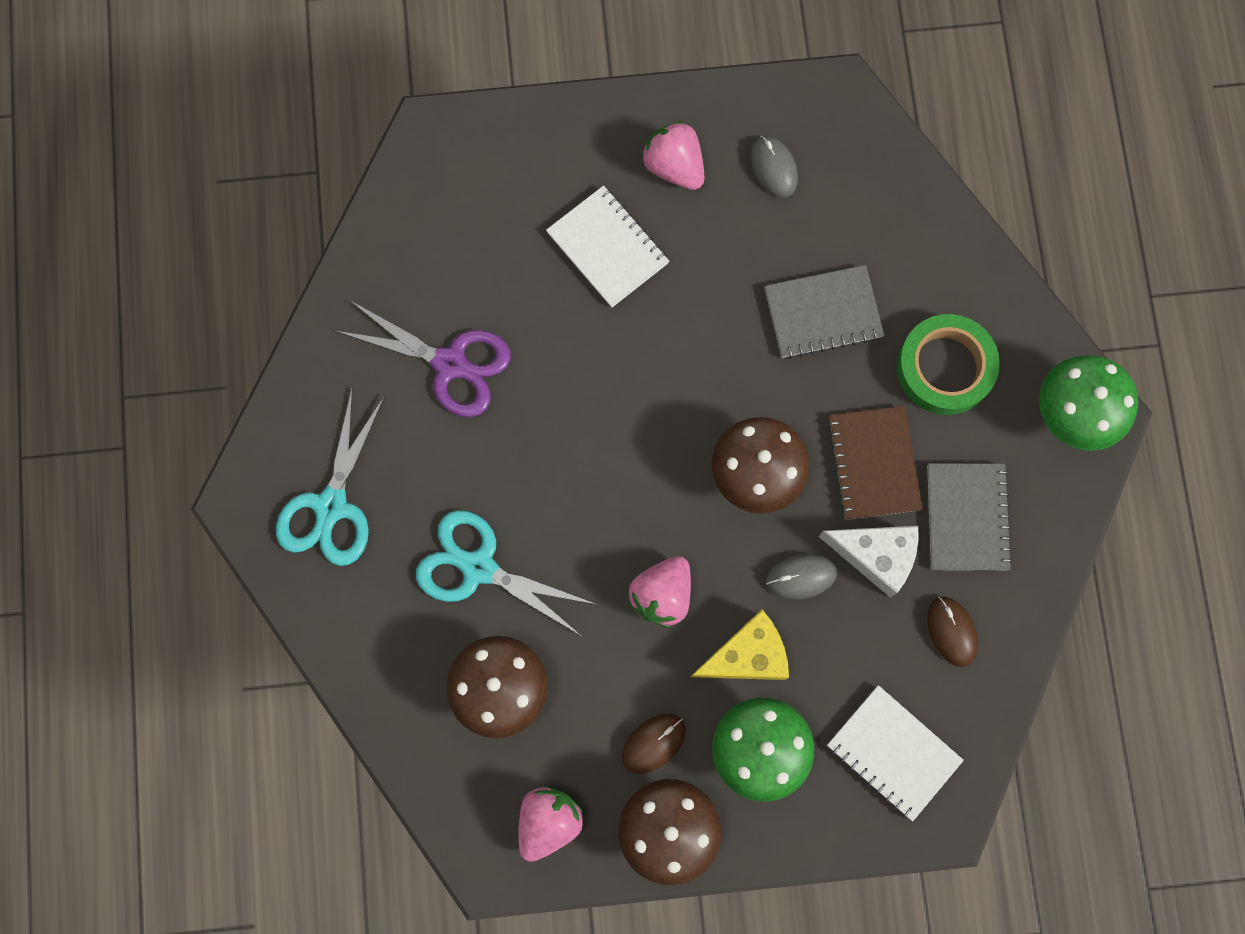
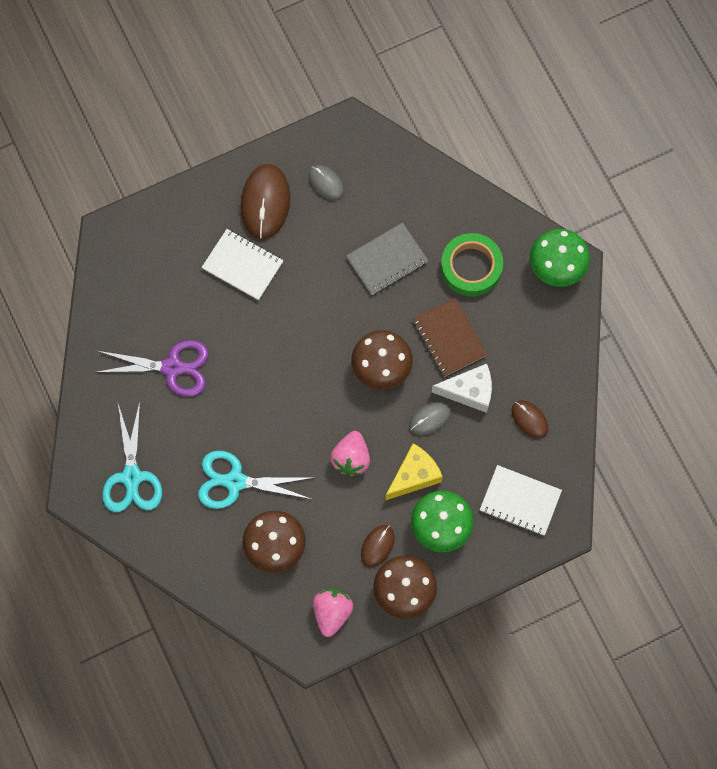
camera: 20 degrees left, 5 degrees down
(674, 166) = (265, 202): pink strawberry -> brown mouse
(967, 517) = (515, 350): grey notebook -> none

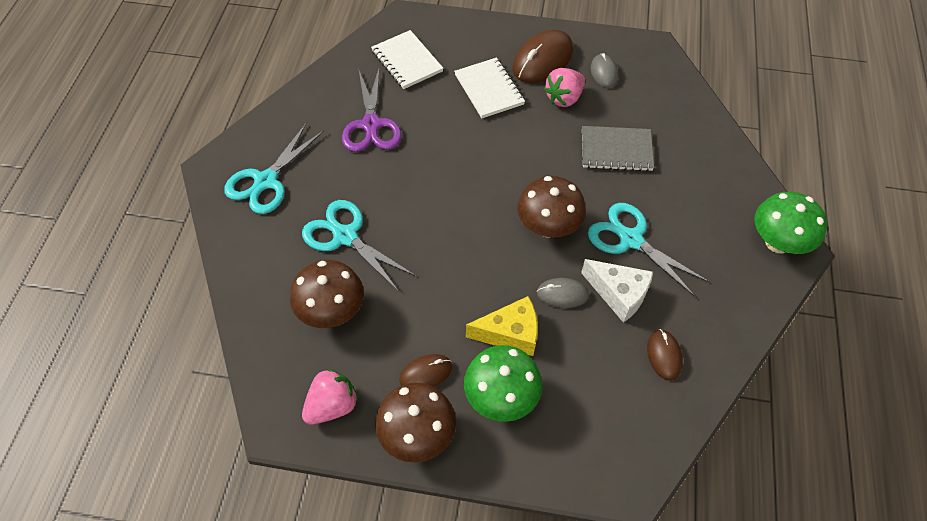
camera: 35 degrees right, 15 degrees down
(172, 367) = (371, 125): purple scissors -> purple scissors turned 45 degrees clockwise
(351, 459) = (462, 282): pink strawberry -> pink strawberry (564, 98)
(449, 338) = (630, 239): brown notebook -> turquoise scissors
(471, 267) = (691, 196): green tape -> none
(520, 501) = (602, 426): white notebook -> white notebook (407, 61)

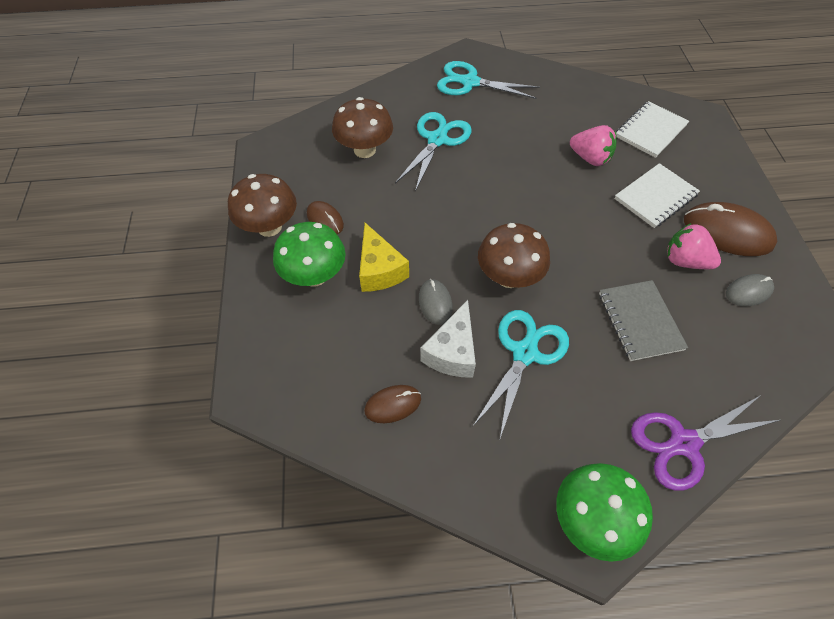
camera: 75 degrees right, 0 degrees up
(332, 405) = (284, 171): pink strawberry -> pink strawberry (590, 158)
(371, 125) = (560, 126): purple scissors -> purple scissors (683, 443)

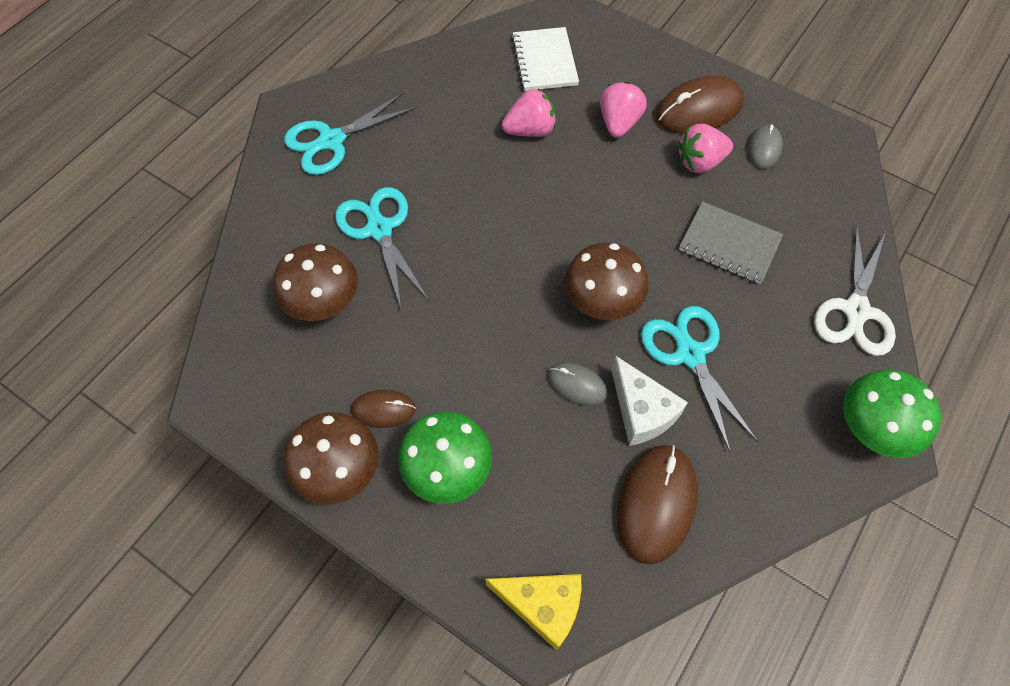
camera: 50 degrees left, 5 degrees up
(379, 270) = (495, 405): yellow cheese -> yellow cheese (542, 606)
(393, 404) = (656, 503): brown mouse -> brown mouse, size x1.81
(655, 197) = (619, 123): white notebook -> pink strawberry
(683, 443) = (856, 311): purple scissors -> white scissors

